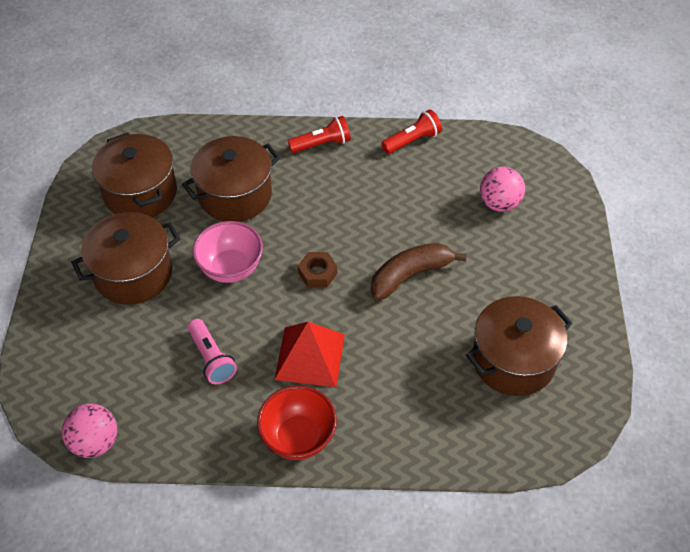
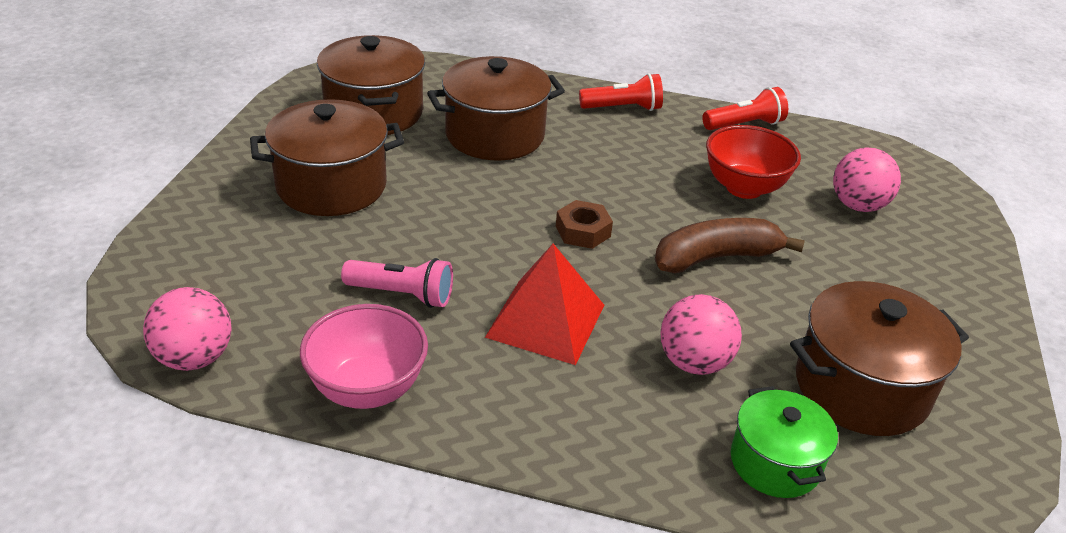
camera: 10 degrees right, 15 degrees down
(211, 358) = (402, 294): pink flashlight -> pink flashlight turned 60 degrees counterclockwise
(231, 268) = (464, 204): pink bowl -> pink bowl (367, 389)
(298, 437) = (499, 416): red bowl -> red bowl (744, 188)
(409, 367) = (694, 362): none -> pink ball
(467, 429) = (775, 462): none -> green pot

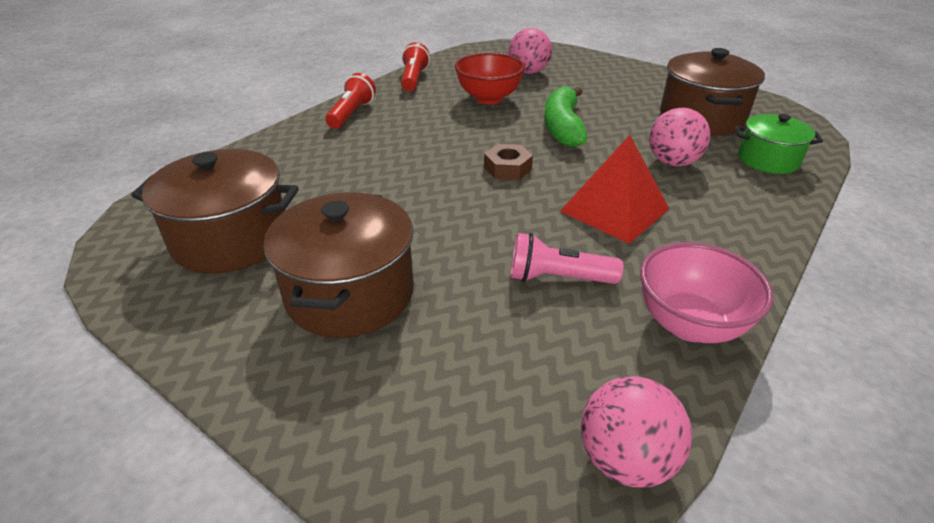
camera: 65 degrees left, 0 degrees up
(402, 294) = (558, 278): pink flashlight -> pink flashlight turned 120 degrees counterclockwise
(495, 135) = (339, 177): brown pot -> none
(716, 258) = (563, 127): brown banana -> green banana

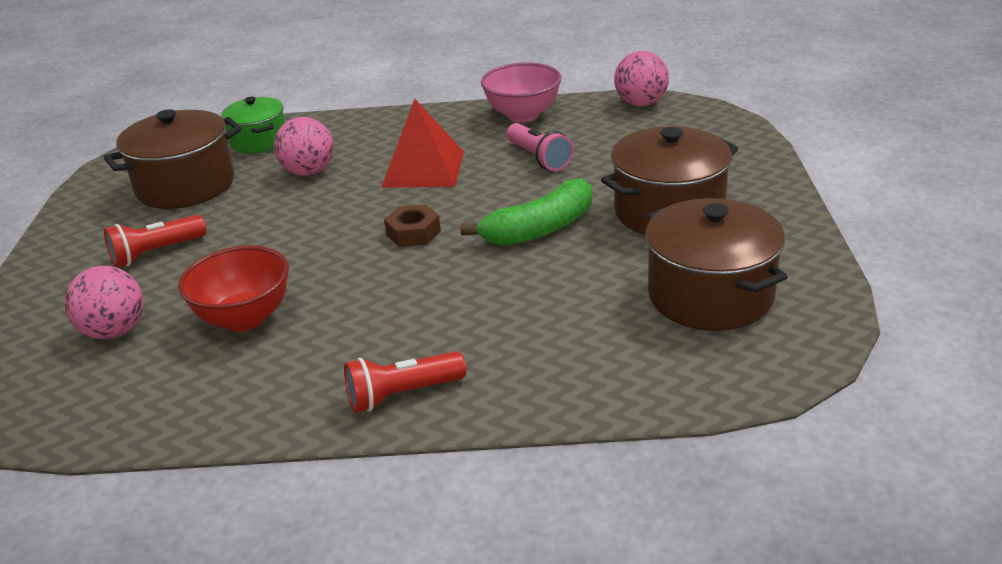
camera: 125 degrees left, 5 degrees down
(414, 79) = (226, 415): red flashlight -> red flashlight (156, 253)
(563, 127) = (284, 242): green banana -> green banana (539, 229)

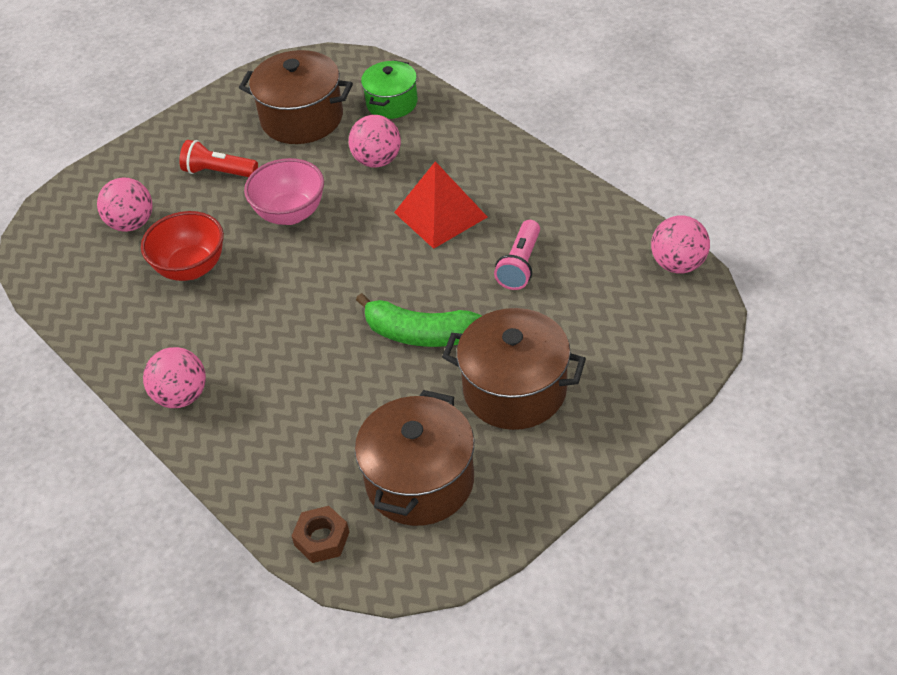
camera: 50 degrees right, 15 degrees up
(402, 394) = (181, 396): red flashlight -> pink ball
(413, 233) = (353, 272): brown nut -> brown nut (322, 539)
(523, 115) = (579, 209): pink bowl -> pink bowl (290, 214)

